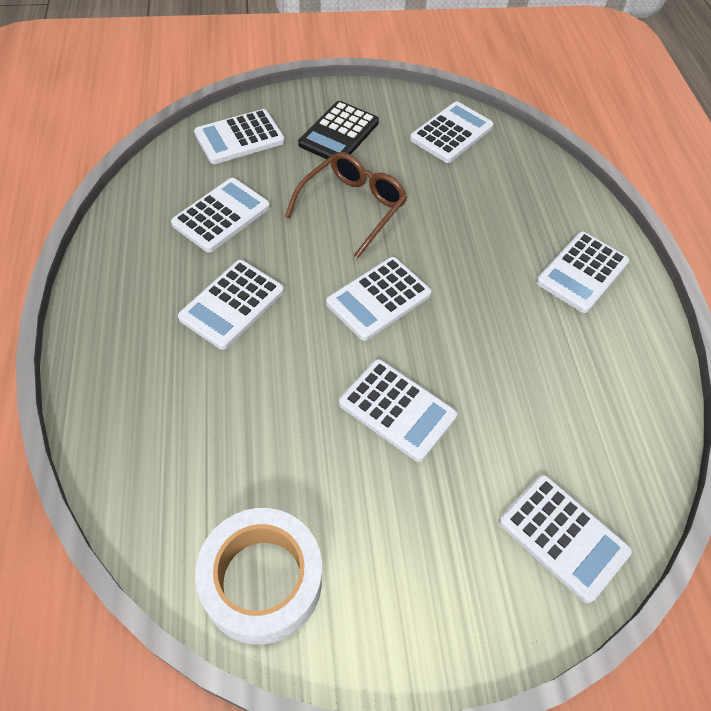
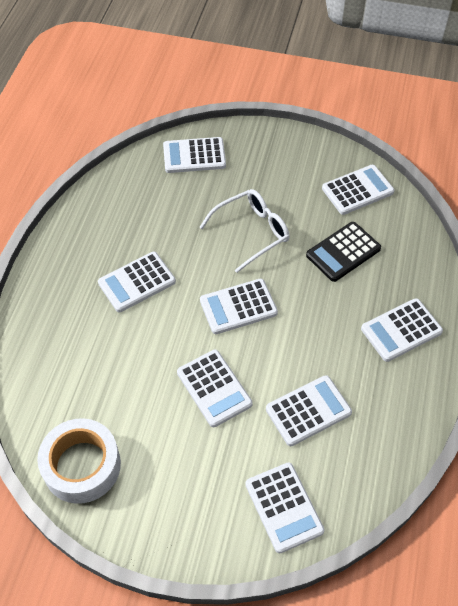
camera: 25 degrees right, 0 degrees up
(221, 215) = (156, 214): white calculator -> white calculator (308, 411)
(339, 133) = (269, 170): black calculator -> black calculator (343, 252)
(352, 207) = (251, 232): brown glasses -> white glasses

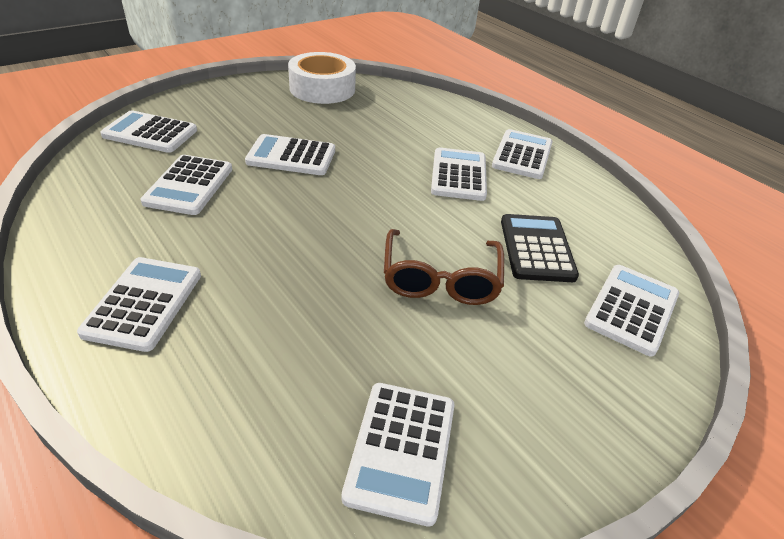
camera: 125 degrees right, 15 degrees down
(238, 307) = (351, 212): white calculator -> white calculator (522, 155)
(251, 232) = (440, 279): white glasses -> brown glasses
(343, 252) = (312, 338): black calculator -> black calculator (536, 248)

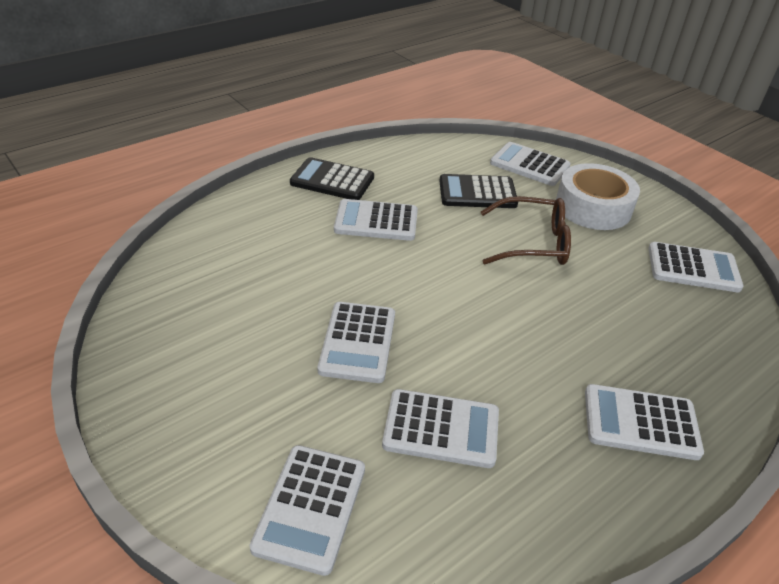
camera: 90 degrees left, 0 degrees up
(322, 89) = (161, 324): white tape -> white tape (593, 207)
(522, 155) = (332, 180): white calculator -> black calculator

